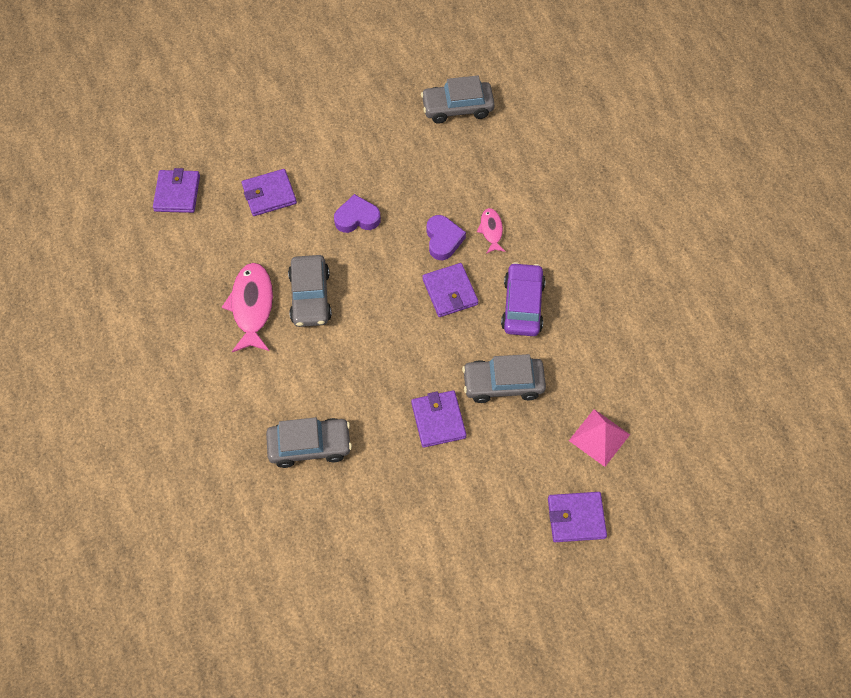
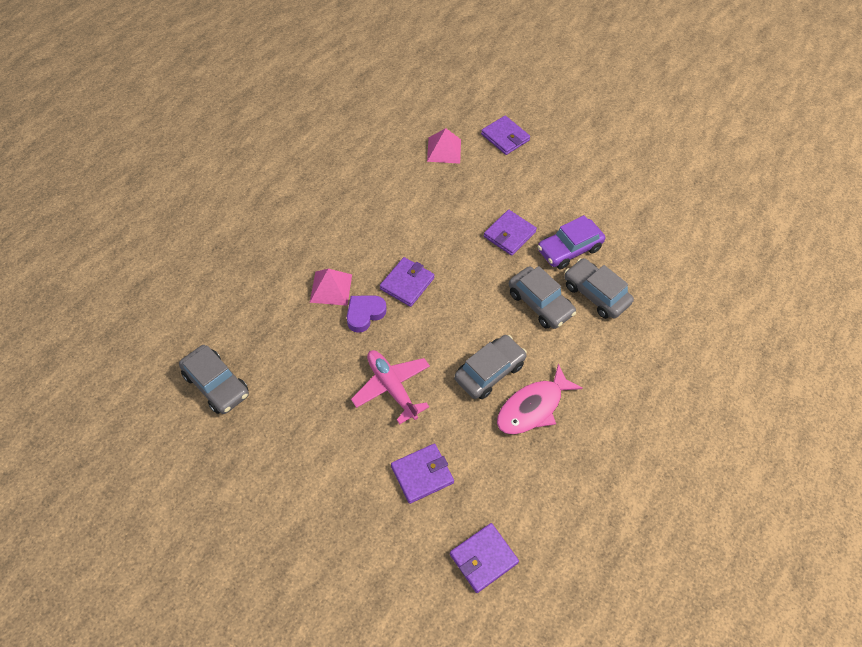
camera: 130 degrees left, 5 degrees down
(269, 194) = (422, 474): purple wallet -> purple wallet turned 60 degrees counterclockwise
(357, 218) = (391, 387): purple heart -> pink plane
(491, 230) = (331, 288): pink fish -> pink pyramid
(503, 384) = (452, 214): grey car -> grey car (540, 303)
(522, 305) = (382, 235): purple car -> purple car (569, 249)

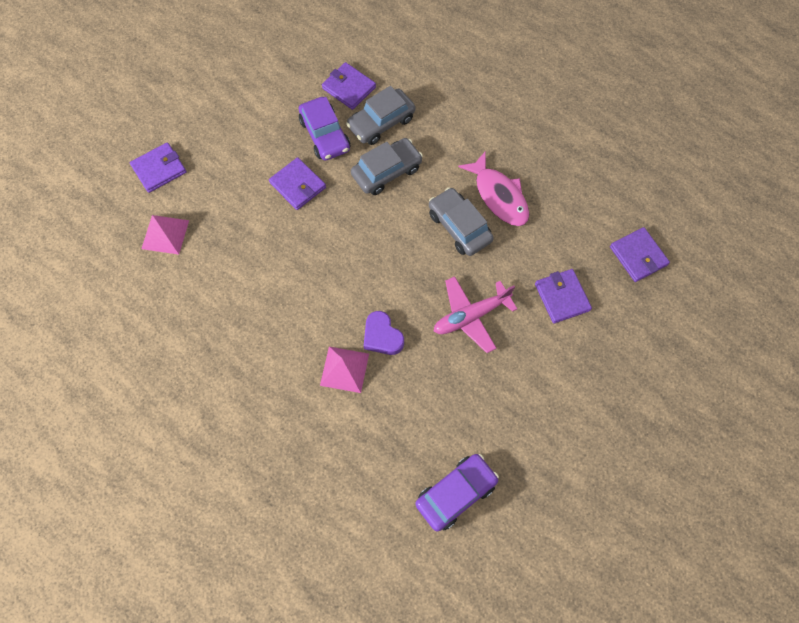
camera: 80 degrees left, 10 degrees up
(216, 384) = (456, 493): grey car -> purple car
(407, 283) = (348, 291): purple wallet -> purple wallet (349, 88)

